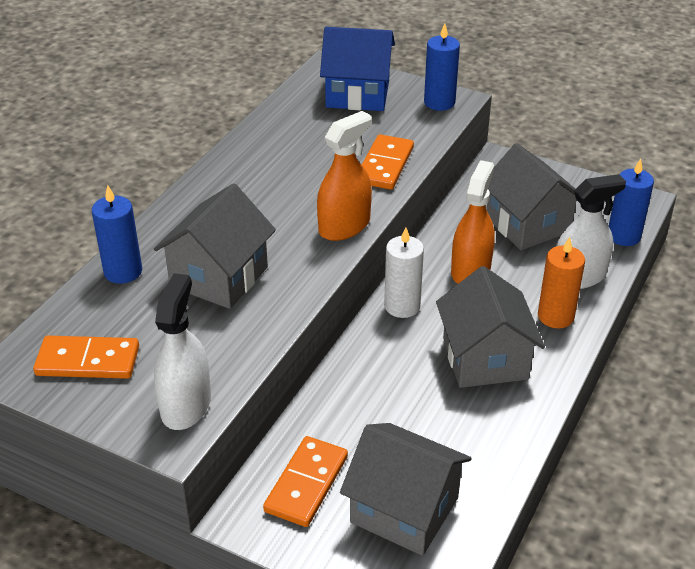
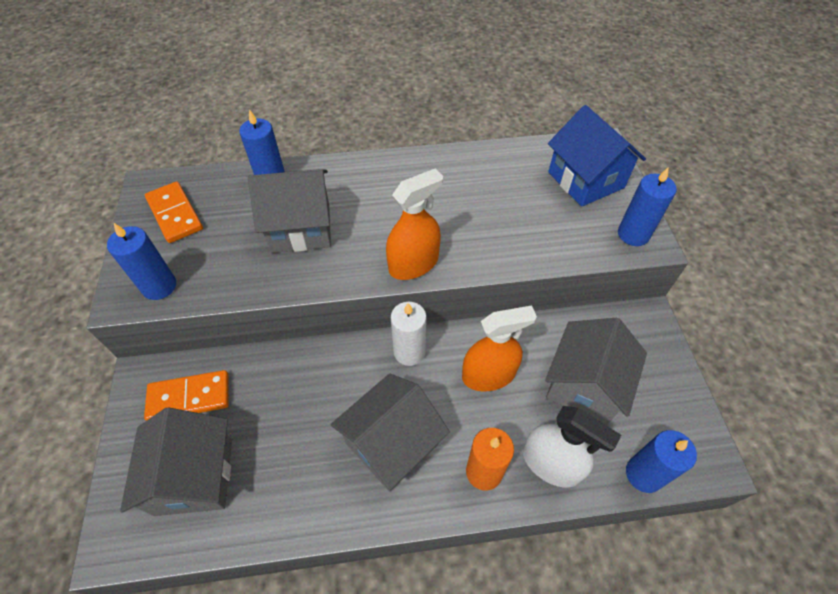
camera: 55 degrees right, 15 degrees up
(186, 405) = (159, 286): white spray bottle -> blue candle
(344, 226) = (413, 264): orange spray bottle -> orange spray bottle turned 45 degrees counterclockwise
(385, 165) = (512, 246): orange domino -> none

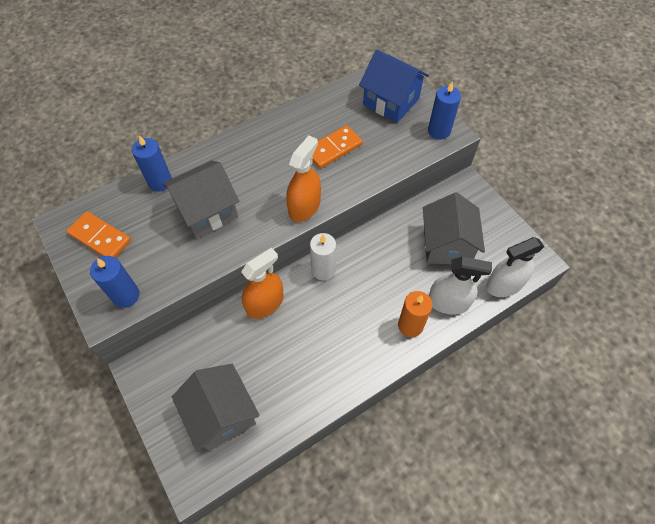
camera: 25 degrees left, 5 degrees up
(189, 397) = (183, 366): orange domino -> orange domino (333, 148)
(391, 443) = (343, 334): grey house -> none
(488, 375) = (383, 263): orange spray bottle -> orange spray bottle (265, 303)
(644, 474) = (504, 284): blue candle -> white spray bottle

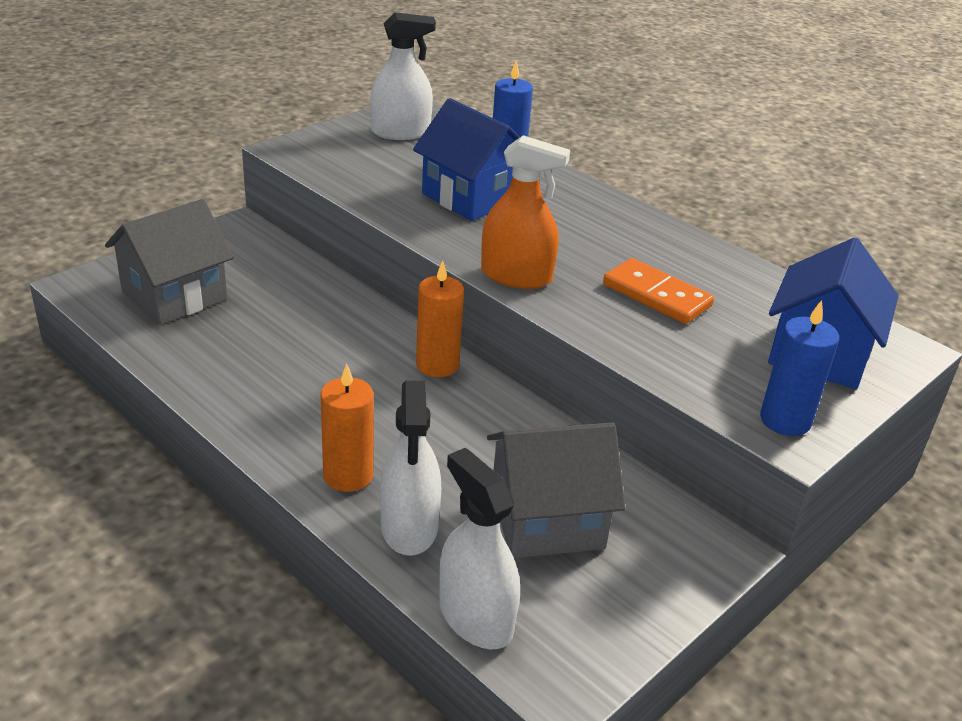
camera: 75 degrees right, 25 degrees down
(100, 237) = (401, 132): orange domino -> white spray bottle
(126, 295) = (318, 158): blue candle -> none
(207, 211) = (472, 197): grey house -> blue house
(265, 303) = (359, 313): orange spray bottle -> none
(323, 270) = (437, 365): white candle -> orange candle

